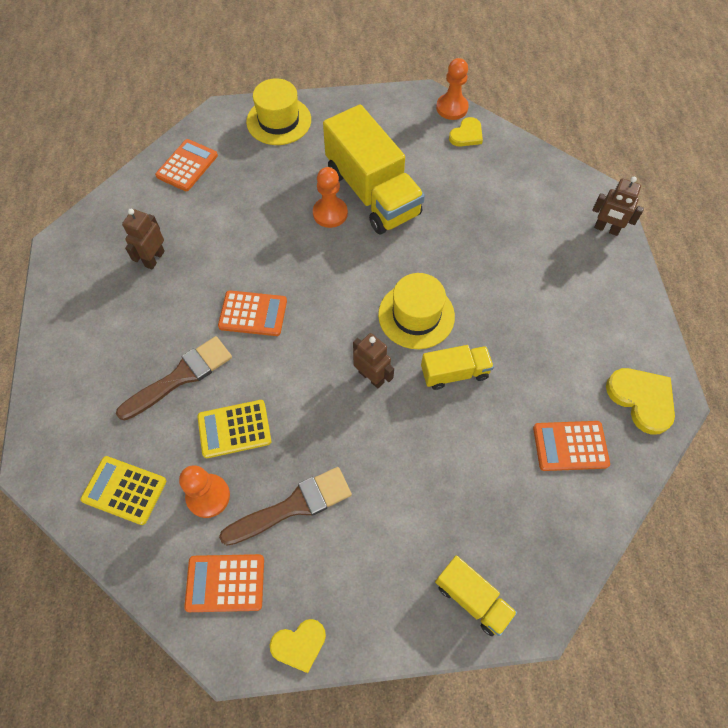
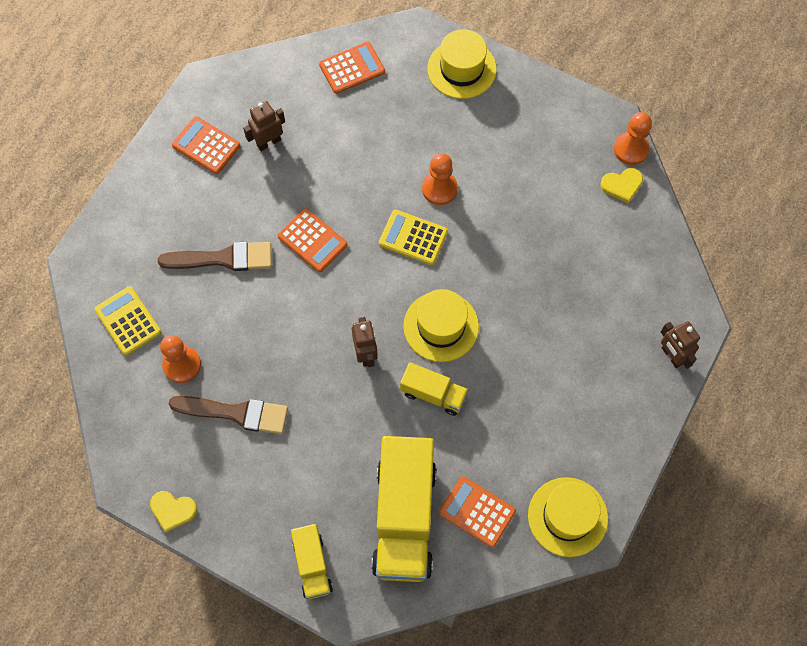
camera: 35 degrees right, 5 degrees up
(225, 583) = (152, 434): orange calculator -> orange calculator (206, 146)
(234, 429) = (234, 326): yellow calculator -> yellow calculator (413, 238)
(372, 193) = (491, 191): yellow truck -> yellow truck (404, 517)
(641, 399) = (567, 517): yellow heart -> yellow hat

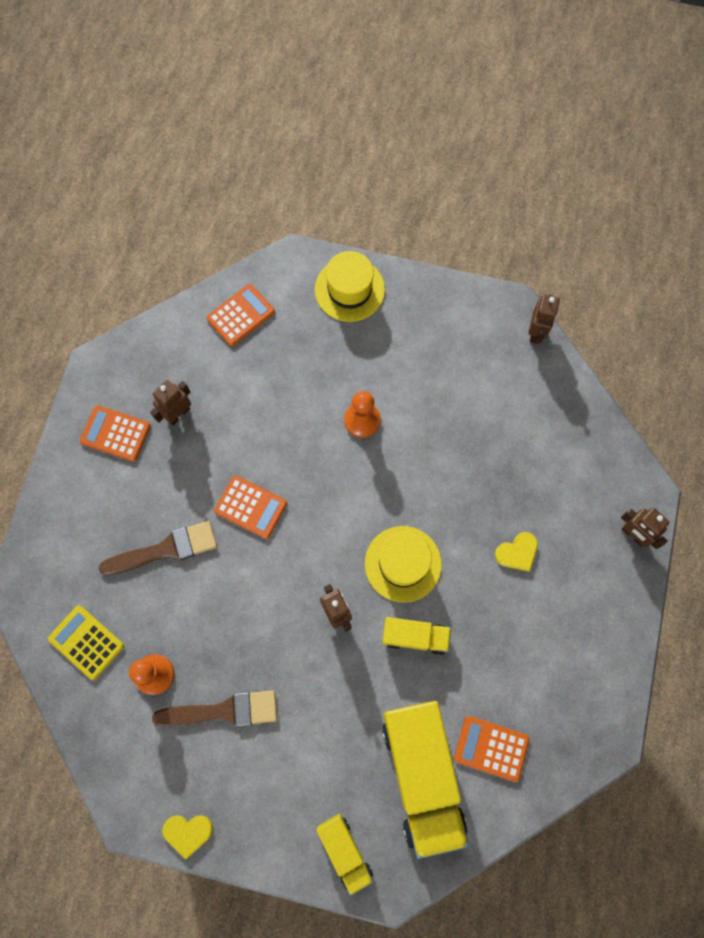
camera: 15 degrees left, 5 degrees up
(413, 238) = (350, 478): yellow calculator -> none
(567, 517) = (580, 728): yellow hat -> none
(622, 185) = (538, 371): yellow heart -> yellow heart (517, 552)
(631, 149) = (536, 332): orange pawn -> brown robot

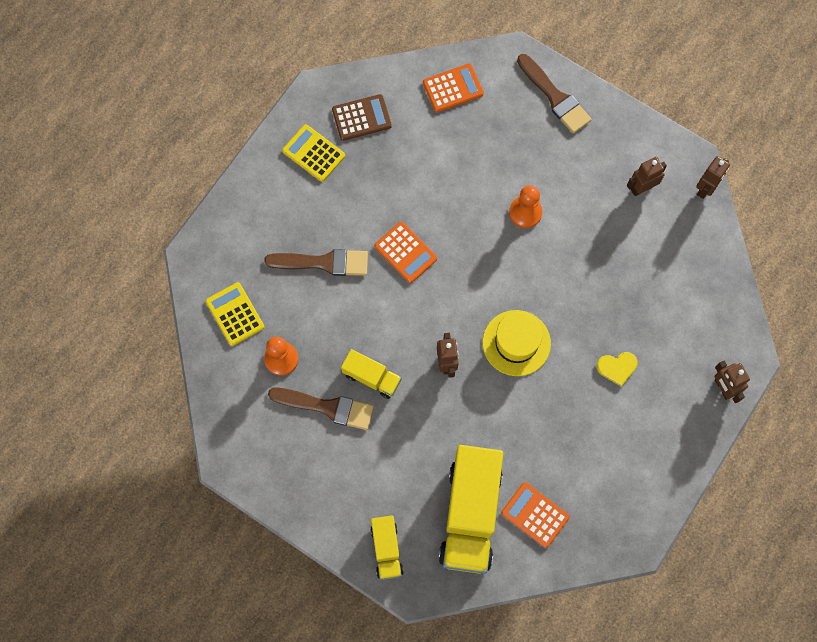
camera: 20 degrees right, 0 degrees up
(115, 434) = (313, 153): orange calculator -> yellow calculator
(154, 378) = (361, 118): none -> brown calculator
(178, 414) = (371, 155): brown robot -> brown robot (641, 188)
(188, 833) = (267, 490): yellow heart -> none
(349, 289) = (555, 97): yellow hat -> brown brush
(415, 636) = (504, 405): yellow truck -> yellow truck (372, 377)

